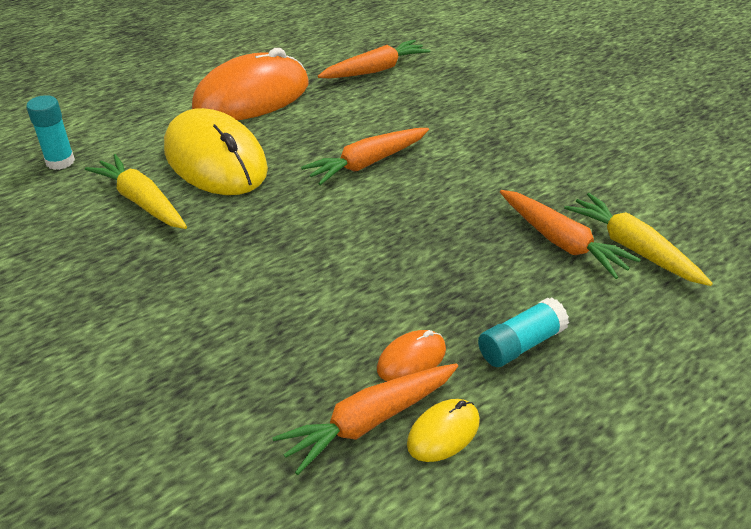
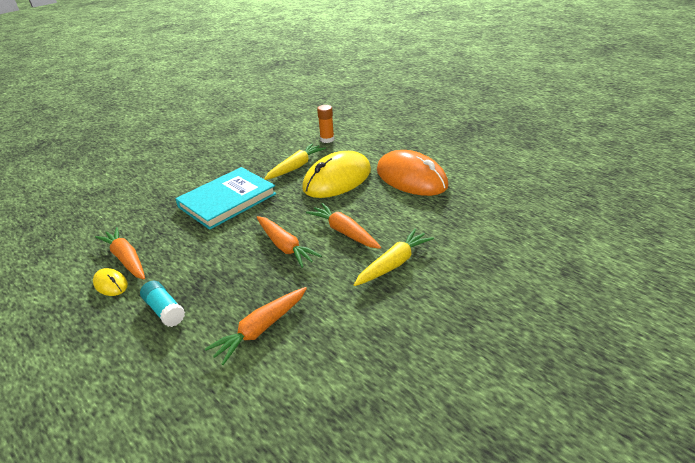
camera: 85 degrees right, 5 degrees down
(60, 161) = (327, 139): turquoise glue stick -> orange glue stick
(217, 287) = (227, 200): none -> turquoise book
(375, 70) = (472, 220): orange carrot -> orange carrot (285, 246)
(411, 359) = (163, 268): orange mouse -> none
(633, 248) = (253, 371): yellow carrot -> yellow carrot (394, 264)

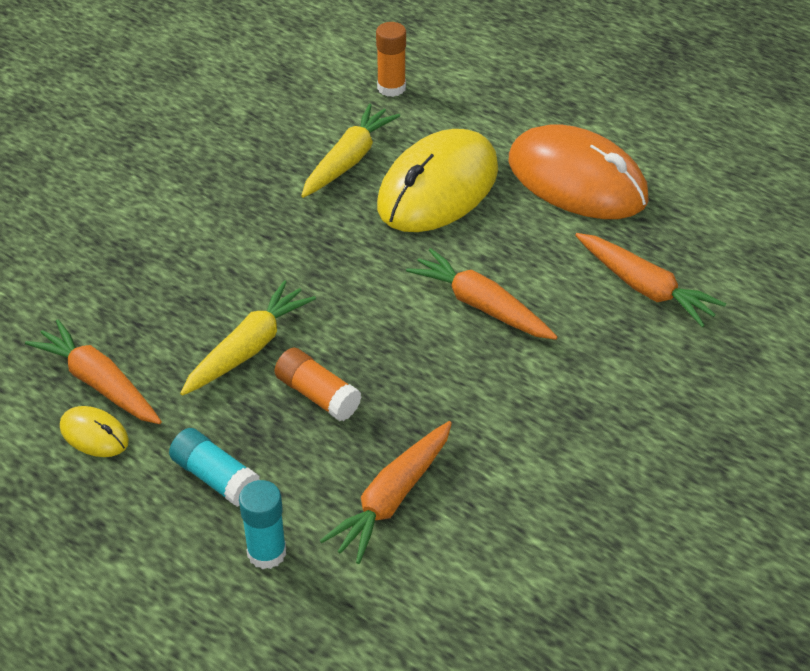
camera: 10 degrees left, 10 degrees up
(175, 355) = (266, 552): none -> turquoise glue stick
(227, 200) = (240, 246): turquoise book -> none
(239, 271) = (318, 395): none -> orange glue stick
(285, 246) = (383, 341): orange carrot -> orange carrot (645, 288)
(394, 264) = (581, 365): yellow carrot -> yellow carrot (248, 348)

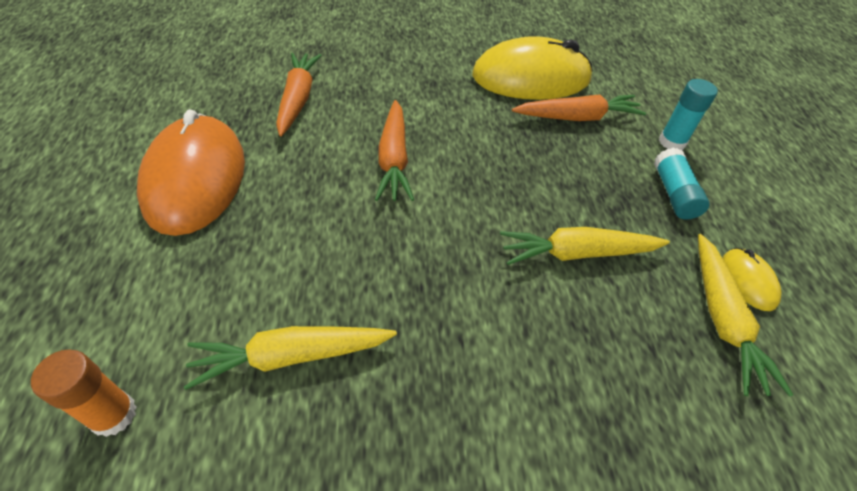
camera: 135 degrees left, 5 degrees up
(99, 383) = (722, 319): orange carrot -> yellow carrot
(318, 395) = (561, 189): orange glue stick -> none
(438, 188) = (278, 257): yellow mouse -> yellow mouse (531, 78)

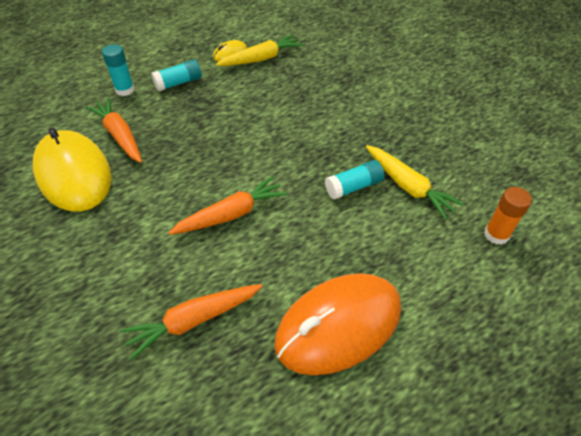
camera: 115 degrees left, 0 degrees up
(344, 287) = (353, 187): none -> turquoise glue stick
(577, 253) = (255, 108): yellow carrot -> none

